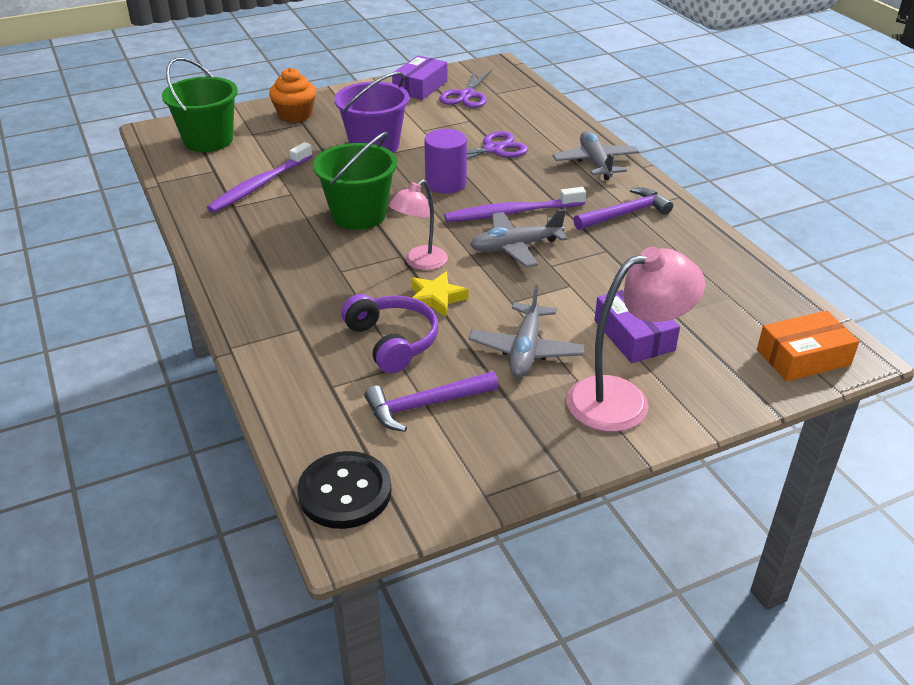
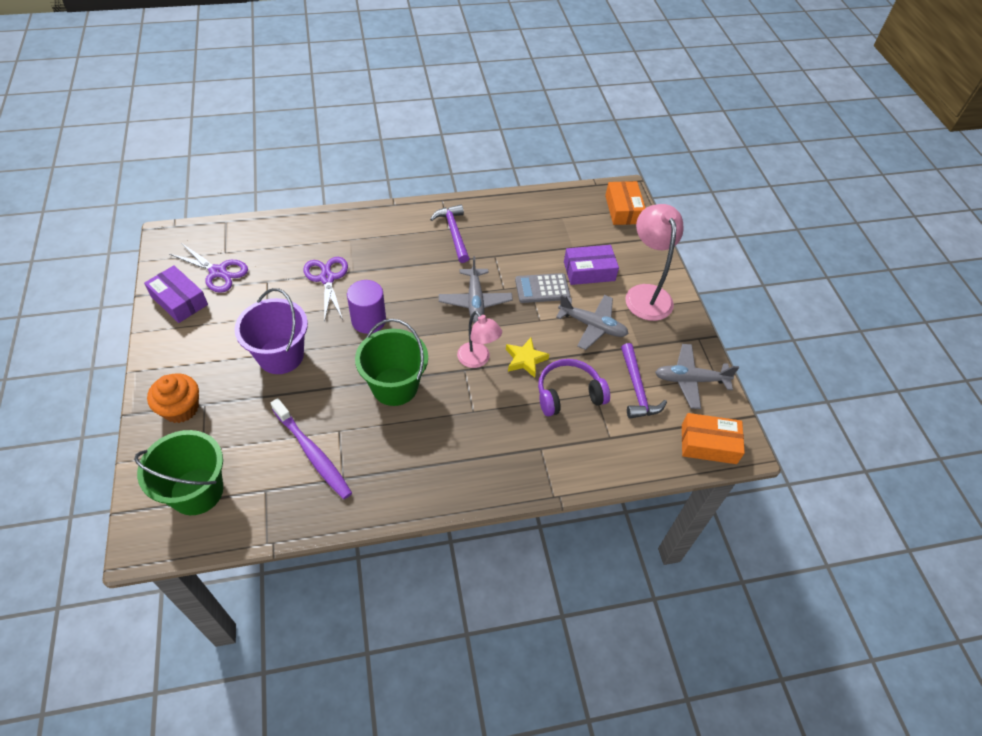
camera: 80 degrees left, 15 degrees up
(345, 492) = (708, 444): black button -> orange box
(512, 213) = (429, 291): purple toothbrush -> none
(570, 297) = (542, 289): none -> grey calculator
(595, 163) = (377, 226): grey plane -> grey plane (690, 380)

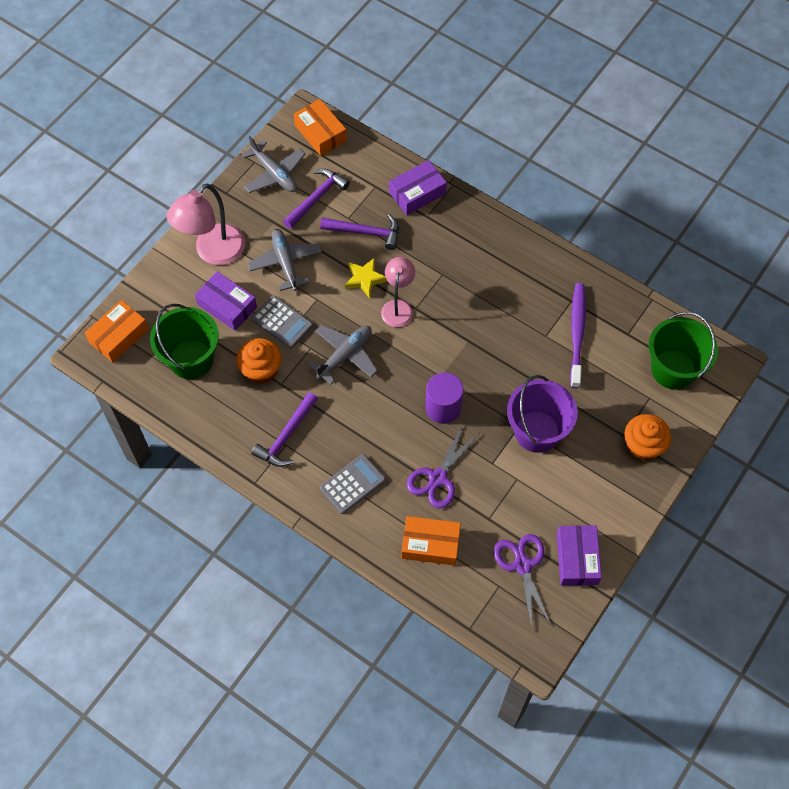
camera: 130 degrees left, 10 degrees up
(294, 243) = (430, 544): none -> orange box
(381, 238) = (352, 484): none -> grey calculator
(395, 386) = (477, 336): green bucket -> green bucket (191, 359)
(517, 254) = (261, 369): none -> orange cupcake
(568, 394) = (366, 232): purple headphones -> purple hammer
(572, 461) = (417, 193): none -> purple box

